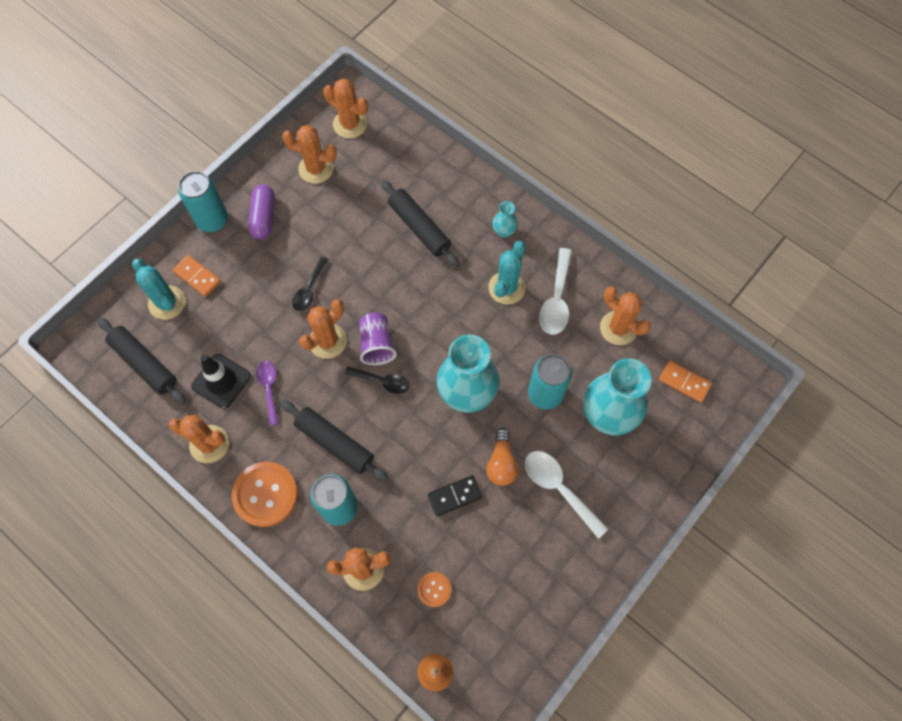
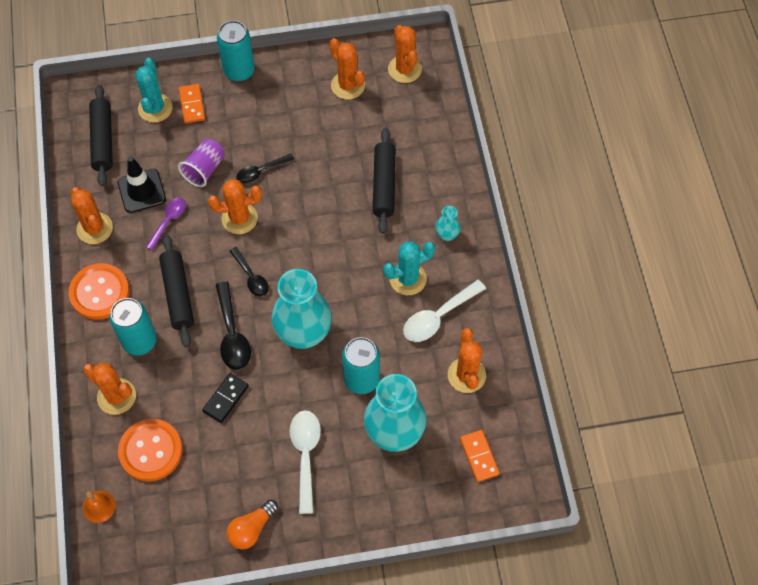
camera: 40 degrees right, 5 degrees down
(263, 217) = (276, 95): purple capsule -> none
(377, 344) = (272, 247): purple cup -> purple cup (204, 169)
(411, 440) = (232, 334): none -> black spoon
(434, 589) = (151, 451): orange button -> orange button, size x1.97
(455, 496) = (226, 398): black domino -> black domino turned 75 degrees counterclockwise
(501, 463) = (281, 403): orange light bulb -> orange light bulb (251, 529)

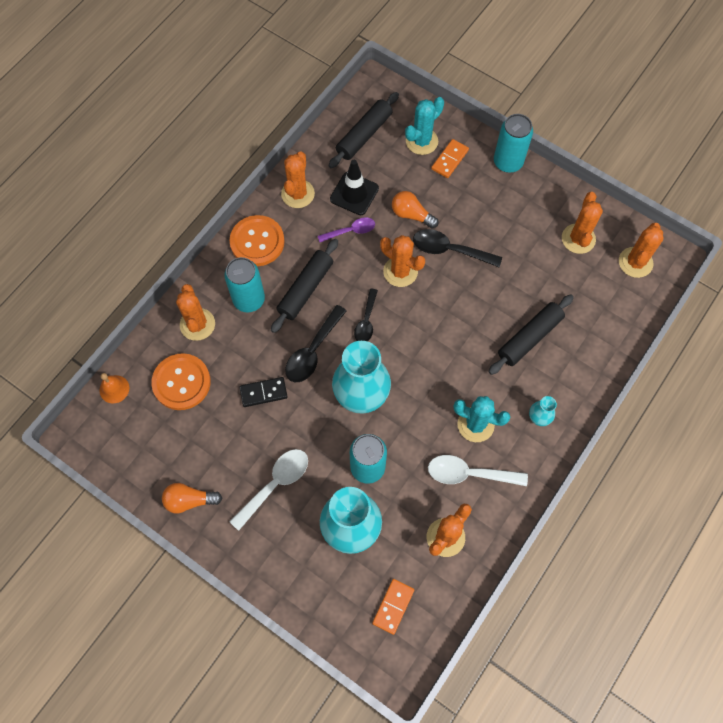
camera: 45 degrees right, 5 degrees up
(204, 169) = (411, 215): purple cup -> orange light bulb
(261, 171) = (449, 250): black spoon -> black spoon, size x1.52

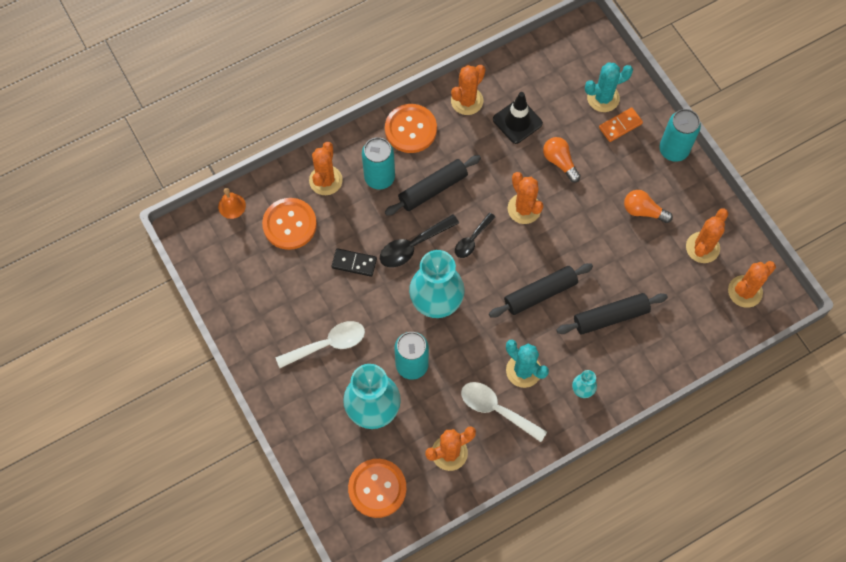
camera: 25 degrees right, 0 degrees up
(189, 500) = (251, 326): orange light bulb -> orange light bulb (643, 211)
(351, 231) = (498, 154): purple spoon -> none
(364, 135) = (553, 71): black rolling pin -> black rolling pin (540, 293)
(393, 606) = (377, 488): orange domino -> orange button
(449, 250) = (578, 208): black spoon -> none

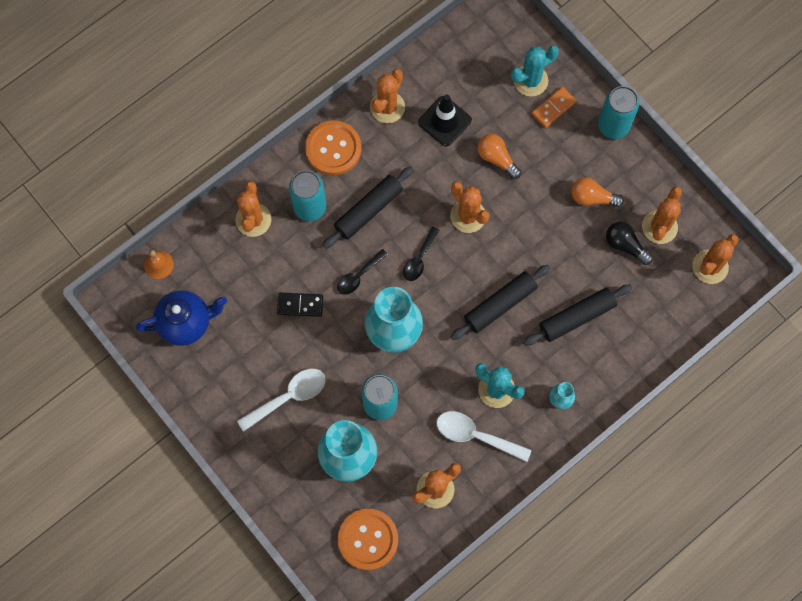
camera: 10 degrees left, 5 degrees up
(246, 262) = (186, 323): none -> blue teapot
(289, 224) = (224, 274): orange button -> none
(413, 246) = (358, 276): black spoon -> black spoon, size x0.66
(667, 259) = (625, 245): none -> black light bulb

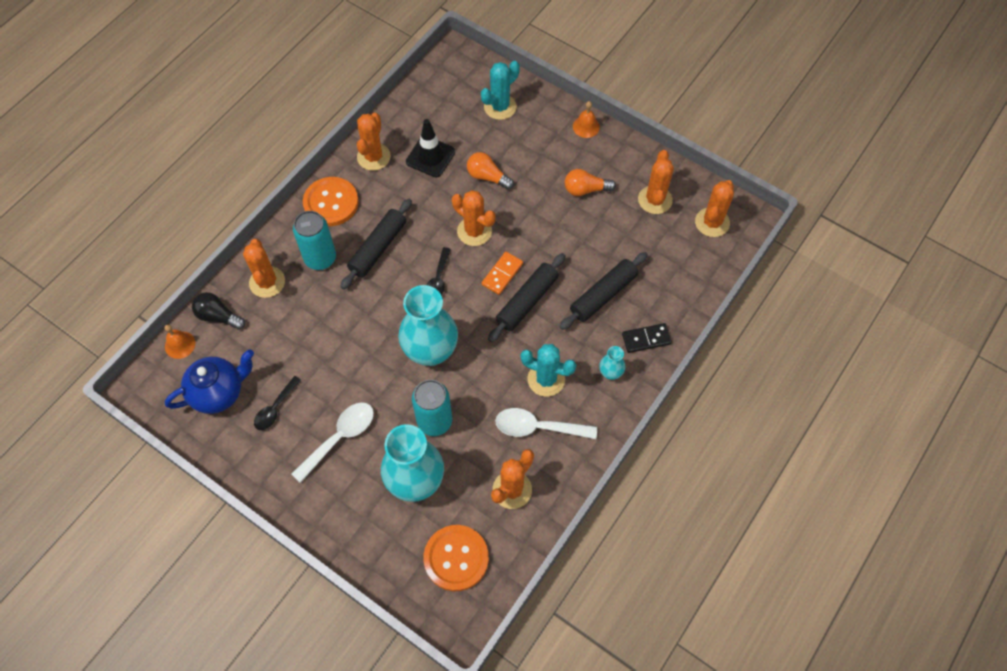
camera: 15 degrees left, 10 degrees down
(300, 305) = (331, 348): black domino -> black domino (646, 339)
(358, 276) = (383, 308): black spoon -> black spoon (275, 408)
(553, 108) = (527, 124): orange domino -> orange domino (502, 274)
(613, 126) = (586, 126): turquoise can -> orange bell
(625, 245) = (628, 222): black light bulb -> black light bulb (218, 316)

